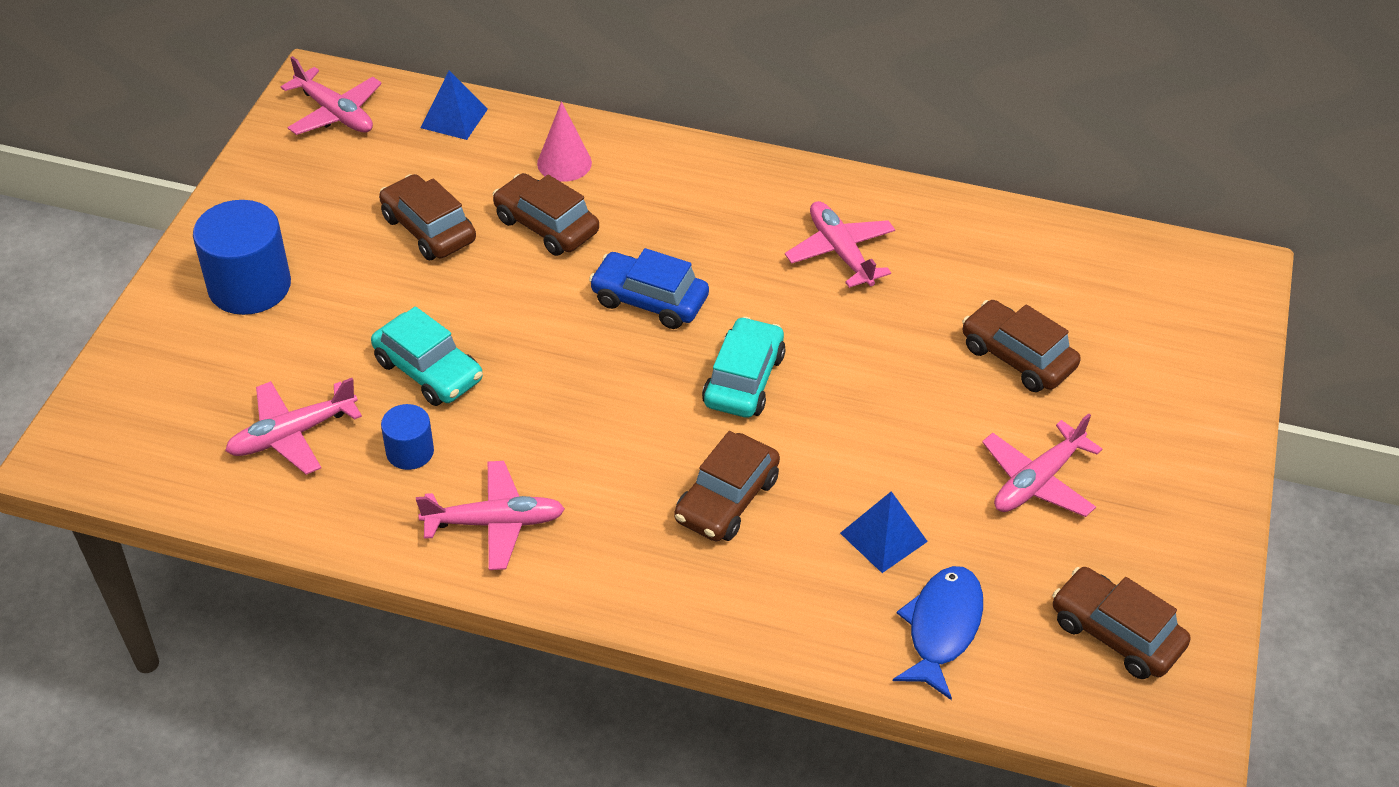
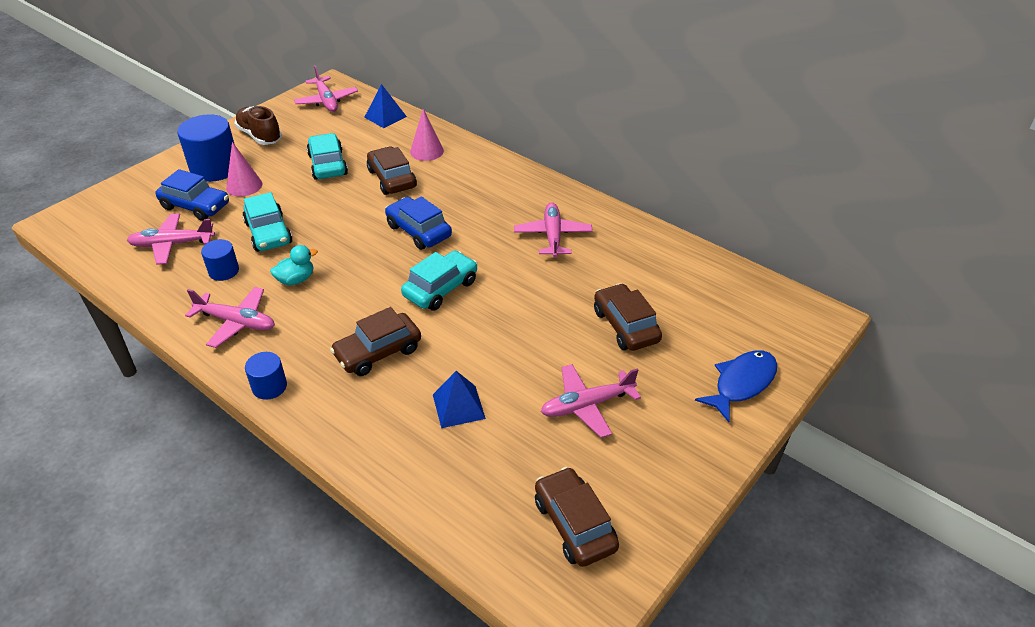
camera: 25 degrees right, 5 degrees down
(274, 360) = (195, 206): none -> blue car
(276, 208) = (260, 136): none -> brown shoe
(323, 303) = (244, 186): none -> pink cone
(428, 229) = (328, 165): brown car -> turquoise car
(529, 431) = (296, 279): none -> turquoise duck
(617, 597) = (269, 386): none -> blue cylinder
(941, 628) = (455, 476): blue fish -> blue fish (741, 383)

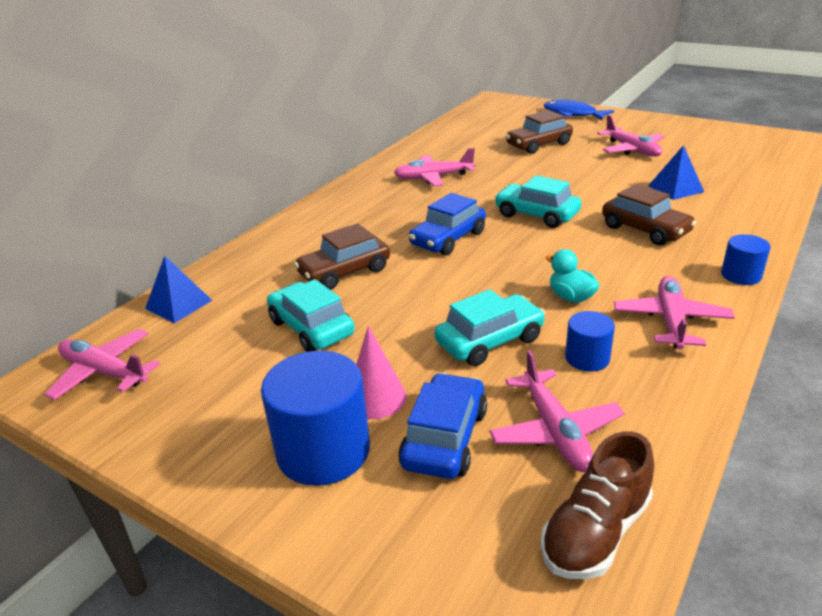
camera: 95 degrees left, 10 degrees down
(260, 136) = (213, 423): brown shoe -> brown shoe (595, 532)
(326, 101) = (104, 372): pink plane -> pink plane turned 120 degrees counterclockwise
(328, 165) = (311, 328): turquoise car -> turquoise car turned 75 degrees clockwise
(426, 151) = (279, 259): pink cone -> none
(574, 524) = (737, 145): brown car -> none

